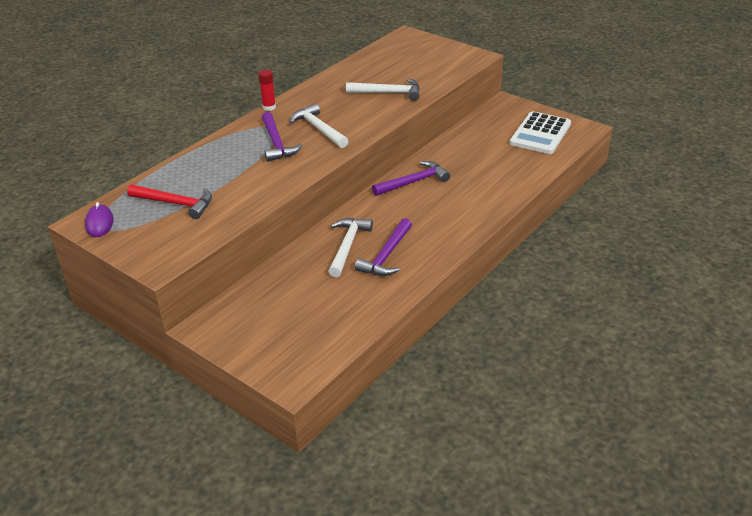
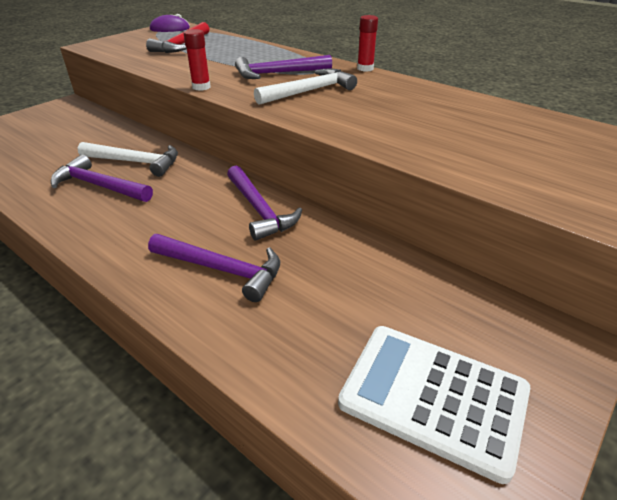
camera: 90 degrees right, 0 degrees up
(306, 175) = (201, 87): none -> red glue stick
(388, 93) = (420, 132): white hammer -> none
(475, 189) = (222, 269): none -> purple hammer

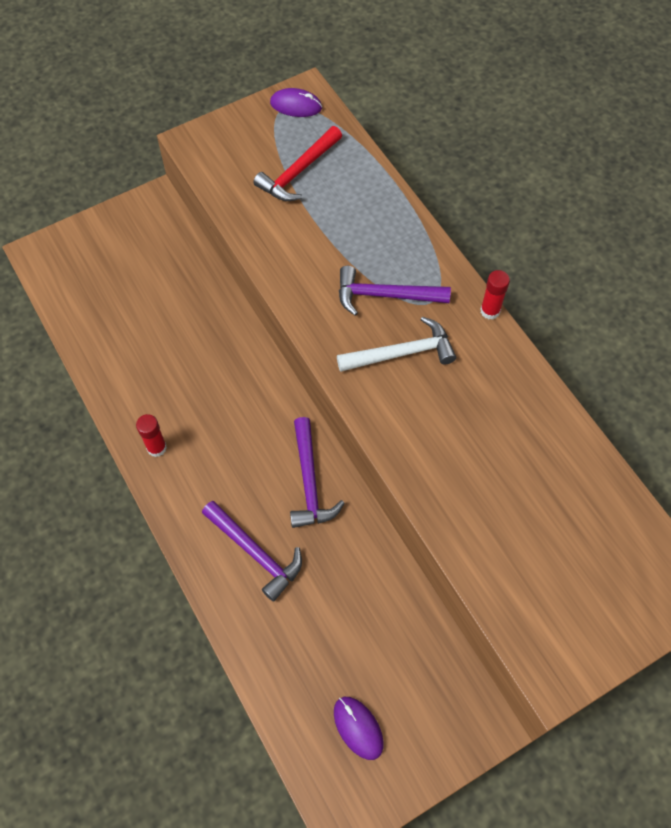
camera: 20 degrees right, 25 degrees up
(99, 186) = (173, 394): purple hammer -> none
(135, 162) = (213, 360): white hammer -> none
(201, 87) = (292, 307): red glue stick -> red glue stick (156, 448)
(433, 397) = (358, 728): white calculator -> purple mouse

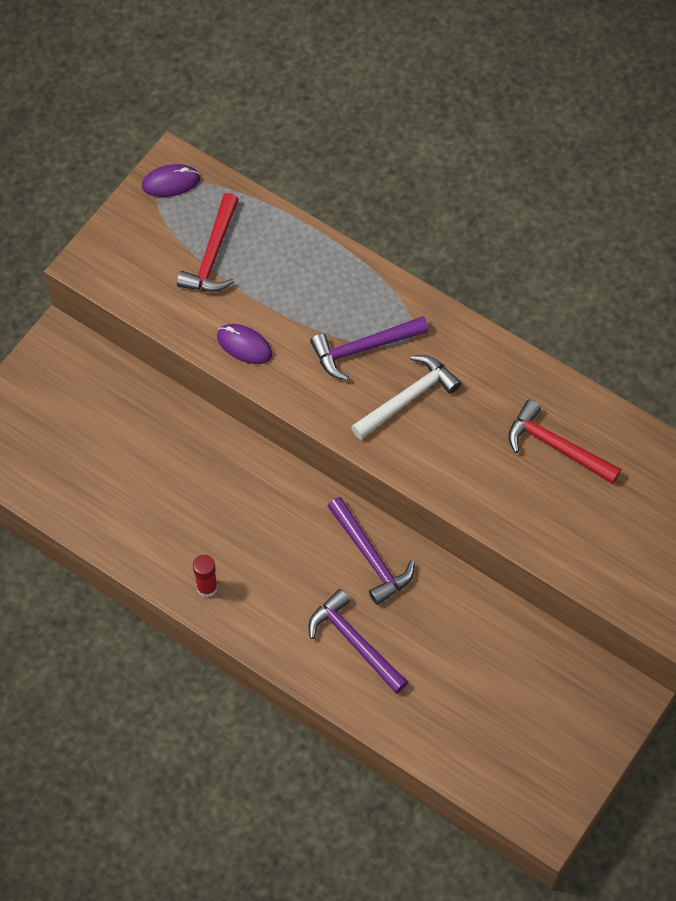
camera: 25 degrees left, 0 degrees up
(255, 552) = (354, 642): purple hammer -> purple hammer turned 150 degrees counterclockwise
(358, 728) = (524, 749): purple mouse -> purple mouse (244, 345)
(490, 311) = (469, 324): red glue stick -> none
(518, 453) = (556, 447): none -> red hammer

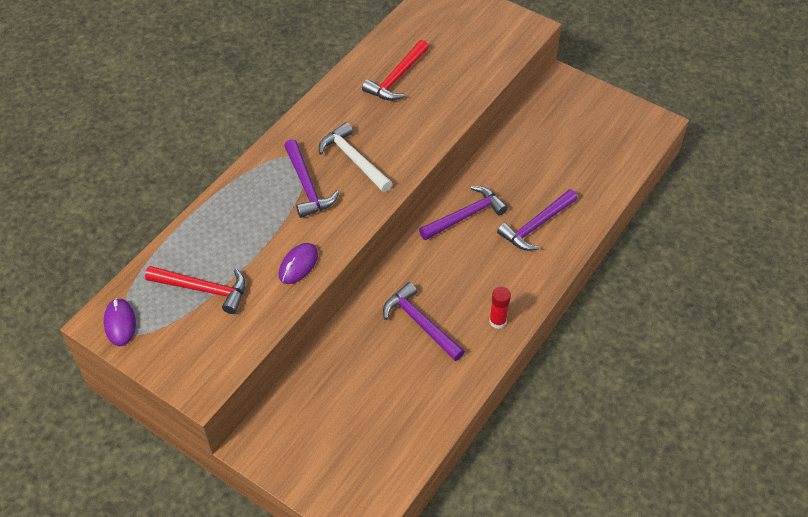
camera: 90 degrees left, 10 degrees down
(206, 502) = (420, 323): none -> purple hammer

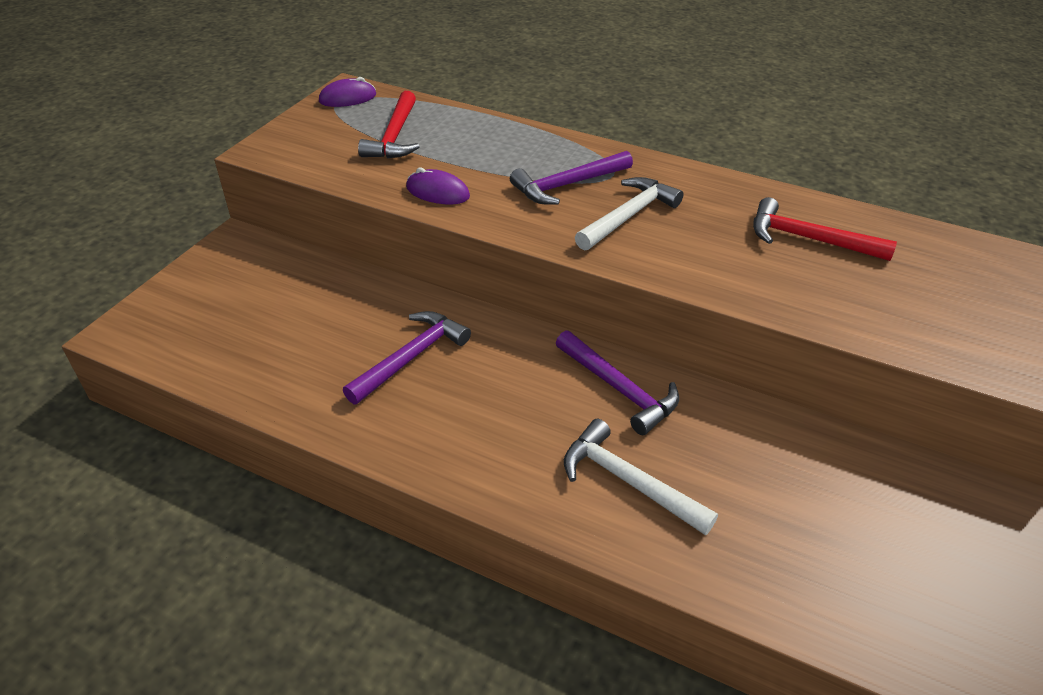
camera: 80 degrees right, 10 degrees down
(497, 321) = (422, 442): red glue stick -> none
(536, 225) = (628, 481): purple hammer -> white hammer

